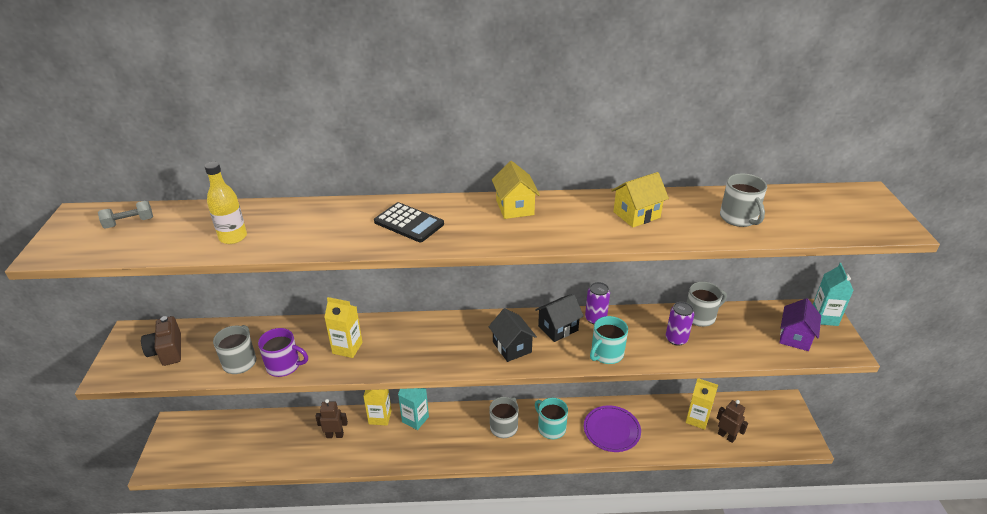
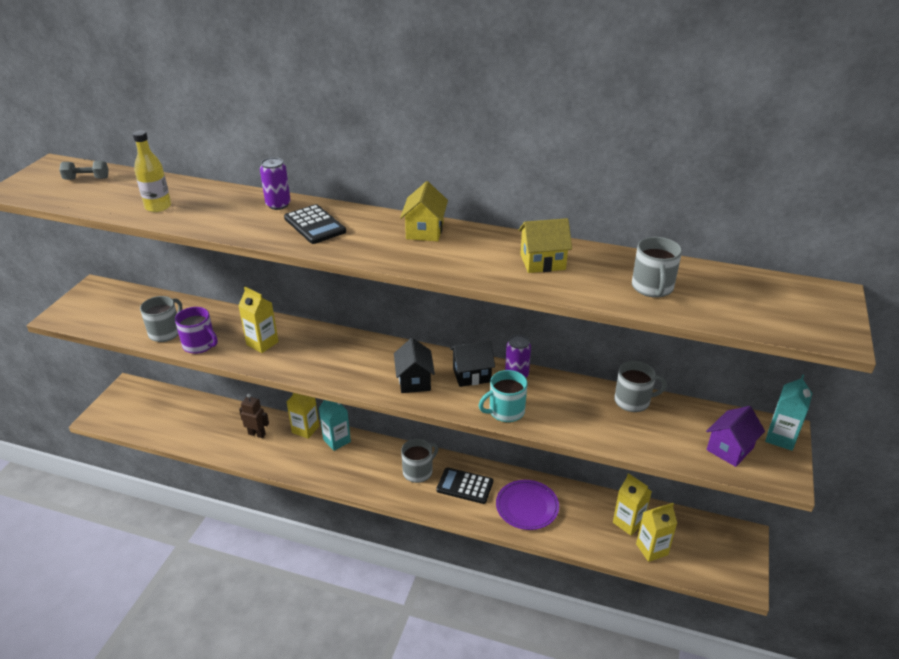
camera: 20 degrees right, 0 degrees up
(167, 351) = (113, 308): brown camera -> none
(551, 428) = (465, 486): turquoise mug -> black calculator
(676, 339) = (590, 416): purple can -> purple can (278, 205)
(726, 436) = (652, 549): brown robot -> yellow carton

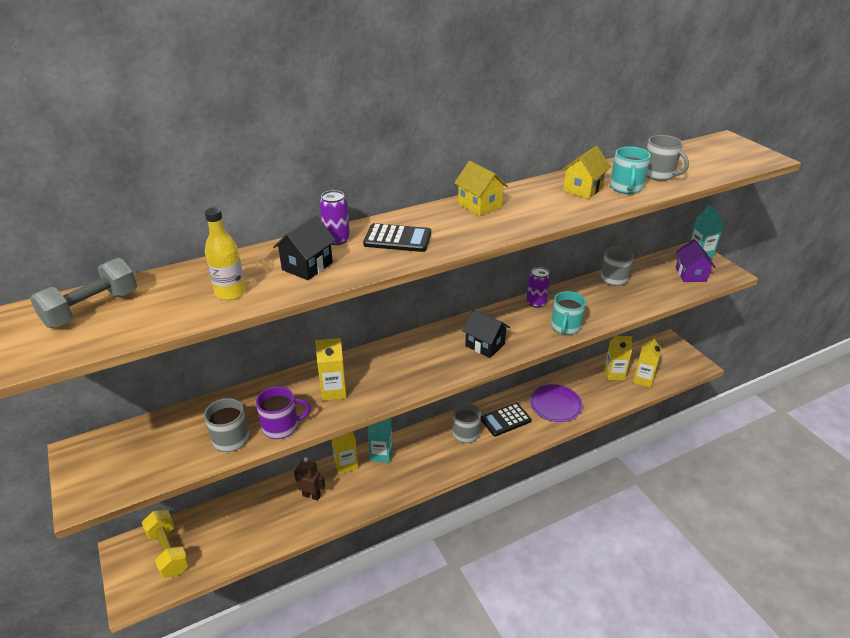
camera: 45 degrees left, 0 degrees up
(87, 179) = (91, 309): grey dumbbell -> grey dumbbell, size x1.66
(144, 406) = (169, 551): none -> yellow dumbbell
(257, 434) = (311, 495): brown robot -> brown robot turned 45 degrees clockwise
(471, 375) = (511, 319): black house -> black house (307, 266)
(587, 282) = (626, 188): none -> turquoise mug

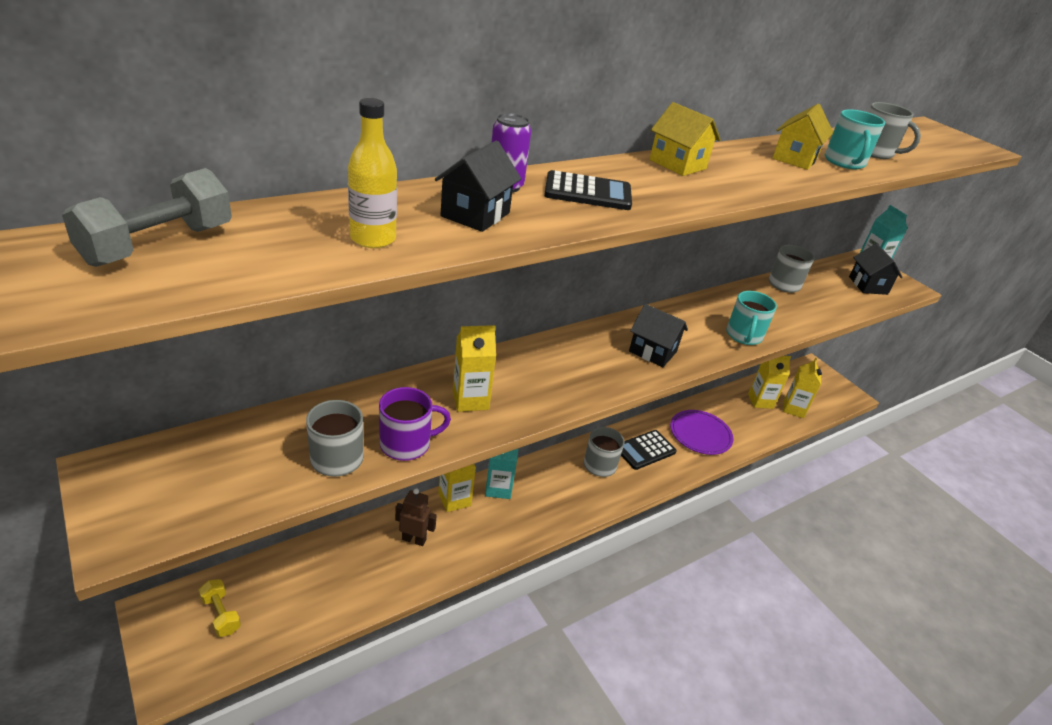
camera: 10 degrees left, 0 degrees up
(169, 551) = (221, 614): yellow dumbbell -> yellow dumbbell, size x0.60
(536, 303) = (701, 305): purple can -> none
(690, 274) = (868, 285): purple house -> black house

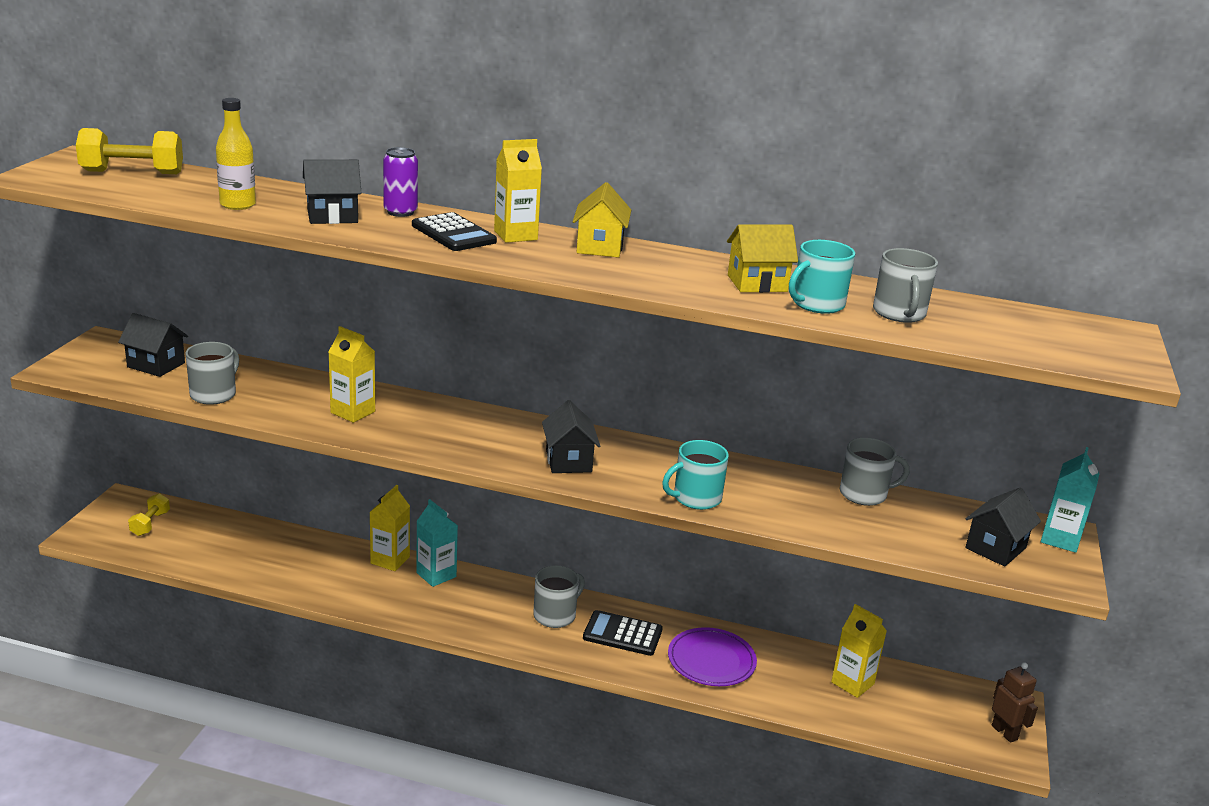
camera: 50 degrees right, 10 degrees down
(158, 245) = (132, 172): grey dumbbell -> yellow dumbbell
(220, 462) = (156, 365): none -> black house
(406, 444) = (264, 410): purple mug -> none
(414, 539) = (320, 563): brown robot -> brown robot (1004, 732)
(793, 409) = (887, 714): yellow carton -> yellow carton (515, 235)

